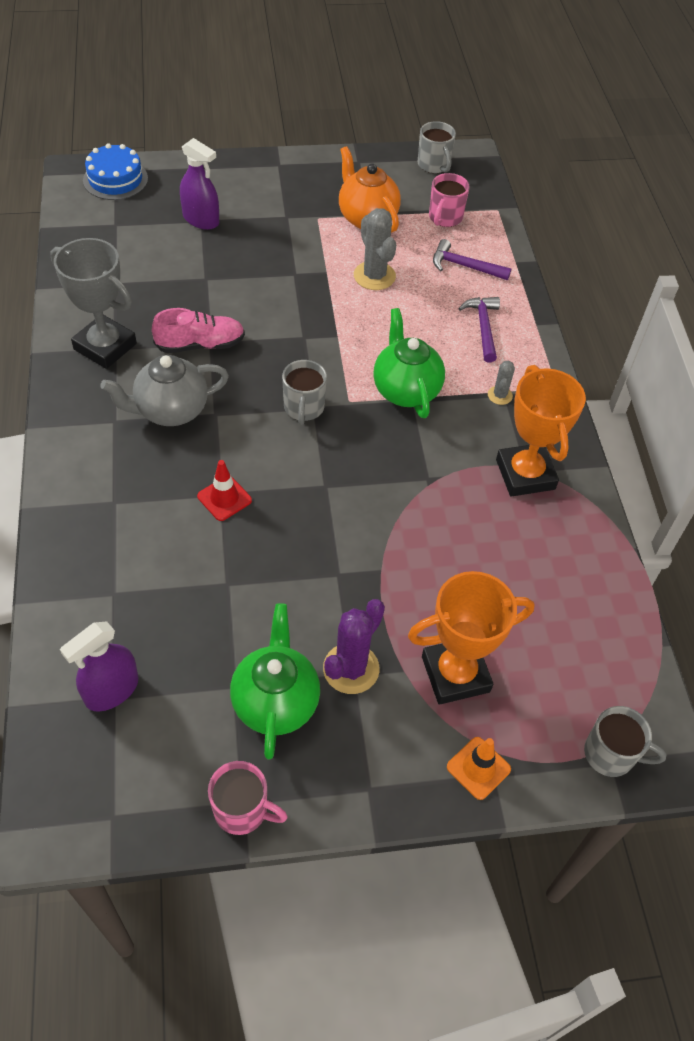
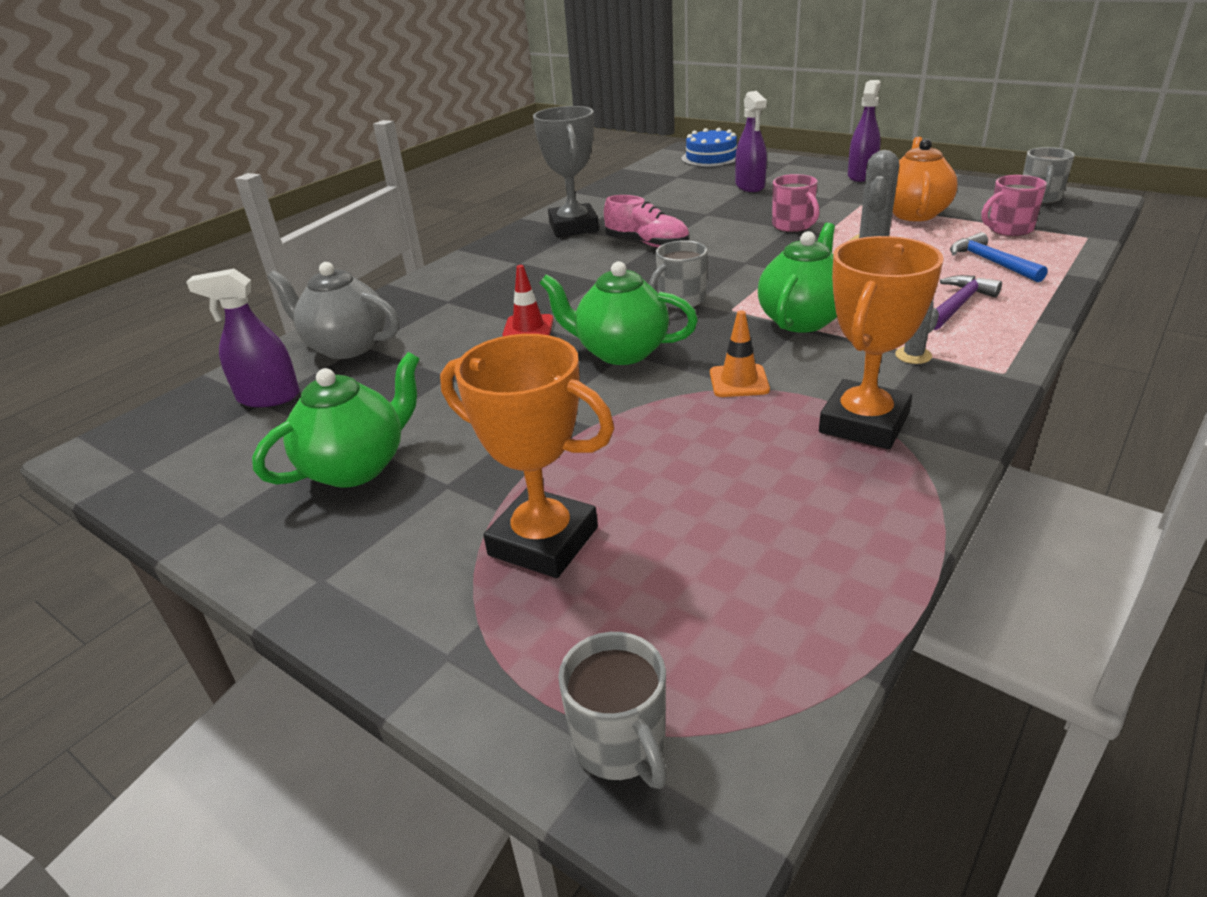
camera: 50 degrees right, 20 degrees down
(170, 411) = (567, 269): grey teapot -> grey teapot (346, 347)
(242, 810) = (210, 524): pink mug -> pink mug (793, 226)
(280, 171) = (861, 175): none -> purple spray bottle
(323, 488) = (621, 352): none -> green teapot
(351, 669) = (452, 480): purple cactus -> none
(464, 266) = (991, 262): purple hammer -> blue hammer
(478, 768) = (442, 638): orange traffic cone -> orange traffic cone (739, 381)

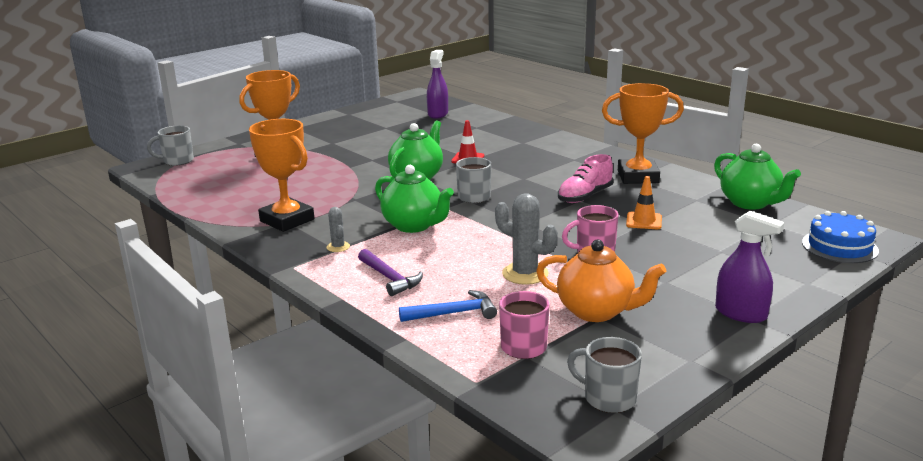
camera: 100 degrees right, 10 degrees down
(346, 347) = (479, 124): grey teapot -> none
(357, 467) = (361, 130): green teapot -> green teapot (750, 203)
(573, 227) = (638, 177): grey trophy -> orange trophy
(739, 381) = (357, 199): orange traffic cone -> orange traffic cone (643, 221)
(750, 186) = (722, 251): purple spray bottle -> none

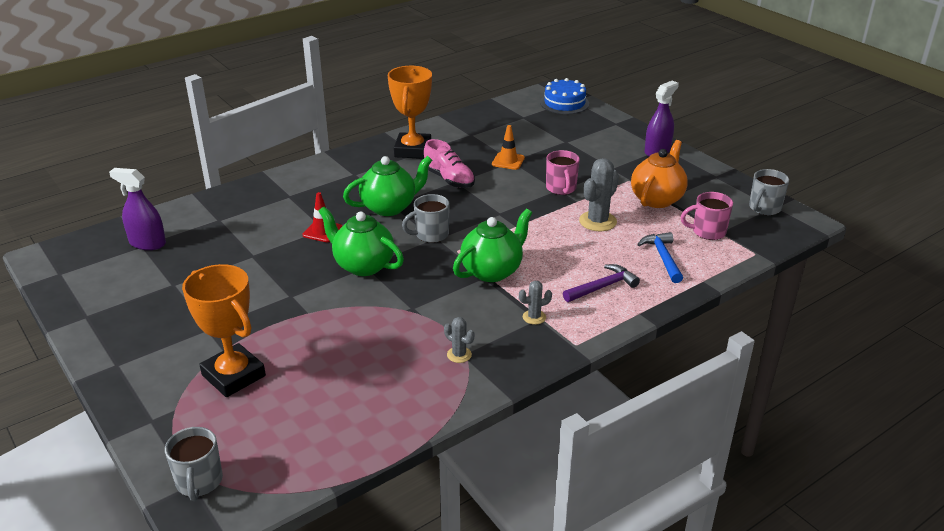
camera: 85 degrees left, 10 degrees up
(287, 220) = (459, 355): orange trophy -> grey cactus
(750, 203) = (484, 116): green teapot -> green teapot (389, 207)

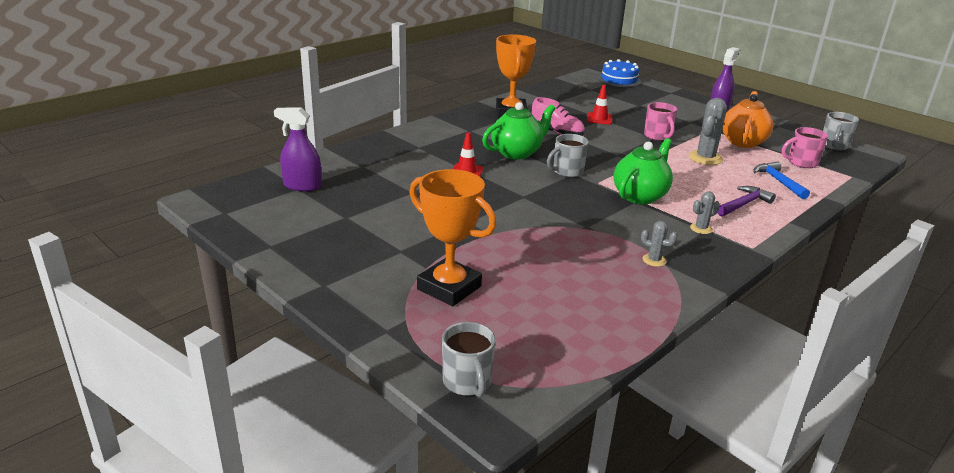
camera: 10 degrees left, 5 degrees down
(363, 265) = (520, 196): green teapot -> none
(508, 161) = (599, 119): orange traffic cone -> red traffic cone

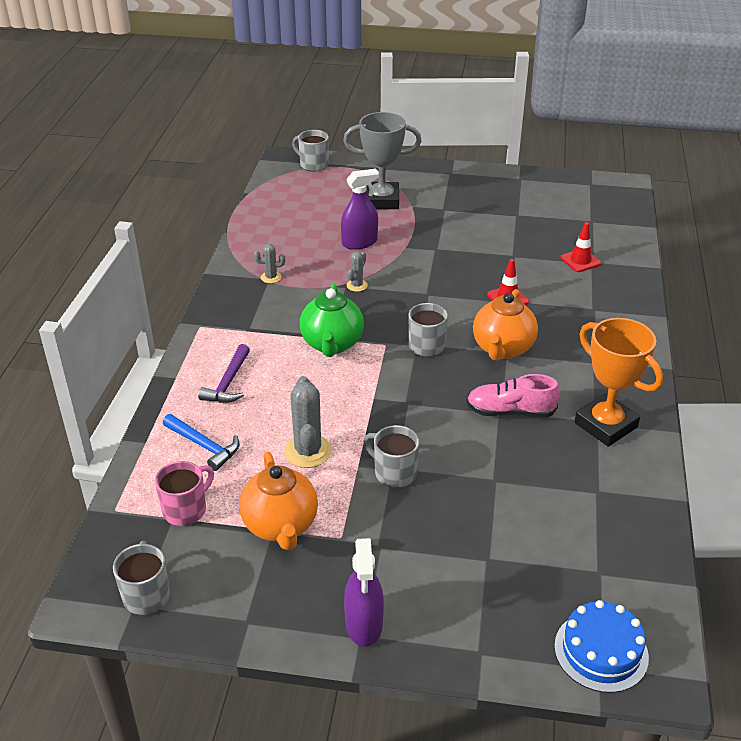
camera: 145 degrees right, 10 degrees up
(302, 186) = (592, 223): purple spray bottle -> purple spray bottle (359, 242)
(449, 288) = (381, 200): orange trophy -> grey trophy
(517, 153) = (502, 349): green teapot -> orange teapot
(599, 119) = (498, 476): red traffic cone -> red traffic cone (580, 261)
(658, 136) = (394, 473): pink mug -> grey mug
(701, 228) = (253, 328): grey cactus -> grey cactus (357, 285)

